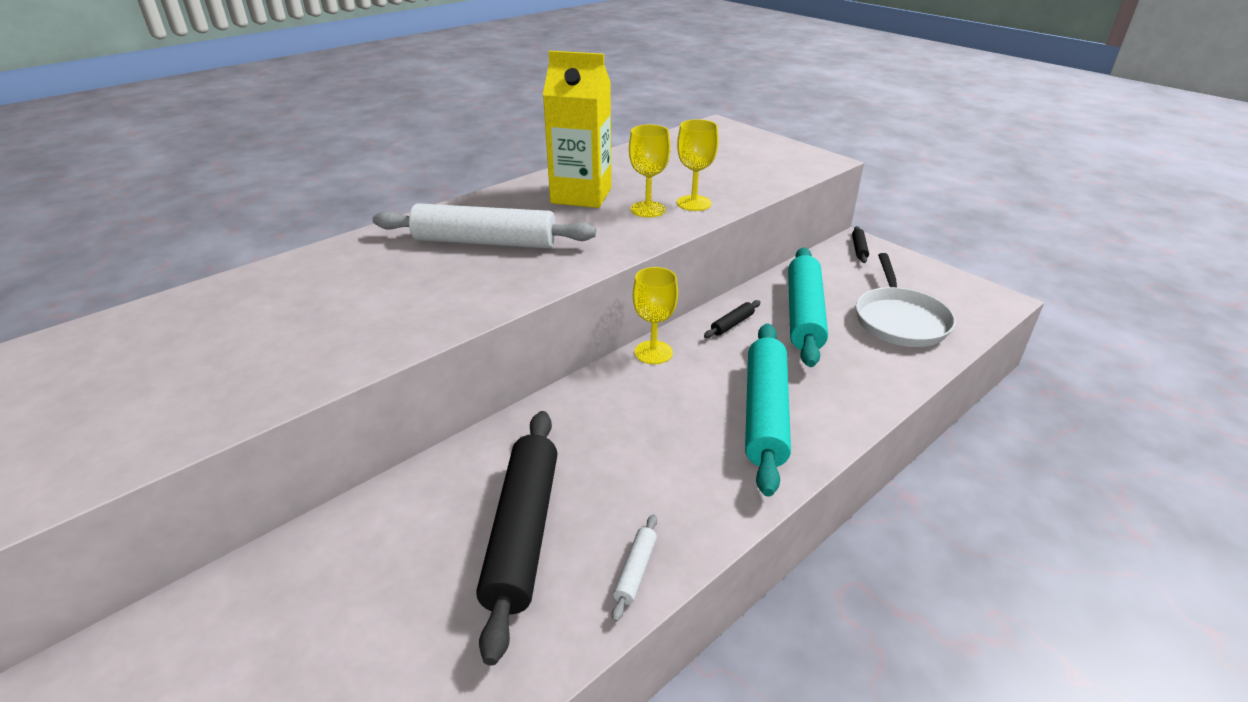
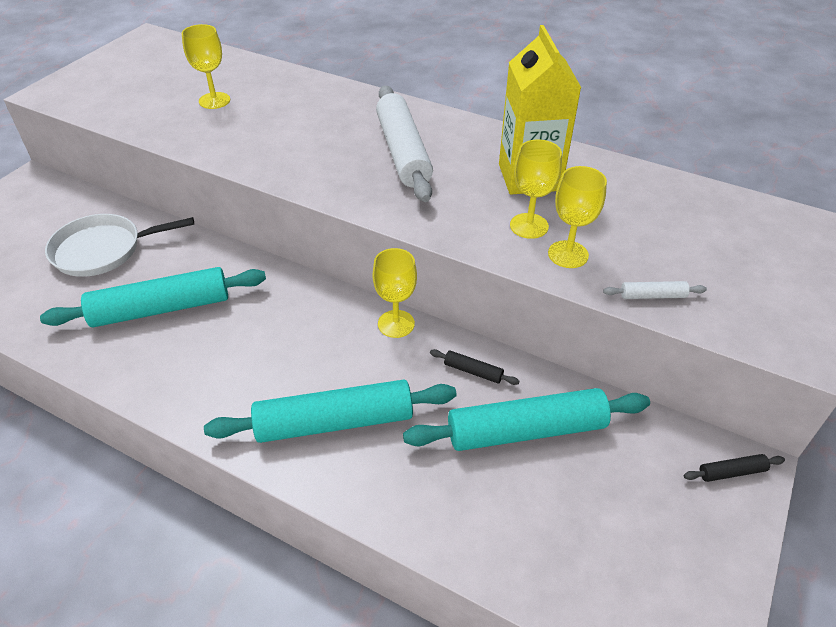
camera: 70 degrees right, 10 degrees up
(216, 349) = (214, 100): none -> yellow goblet
(522, 532) = (161, 308): black rolling pin -> turquoise rolling pin
(635, 570) = (134, 375): white rolling pin -> white rolling pin (652, 295)
(900, 320) = (568, 532): white pan -> white pan (102, 250)

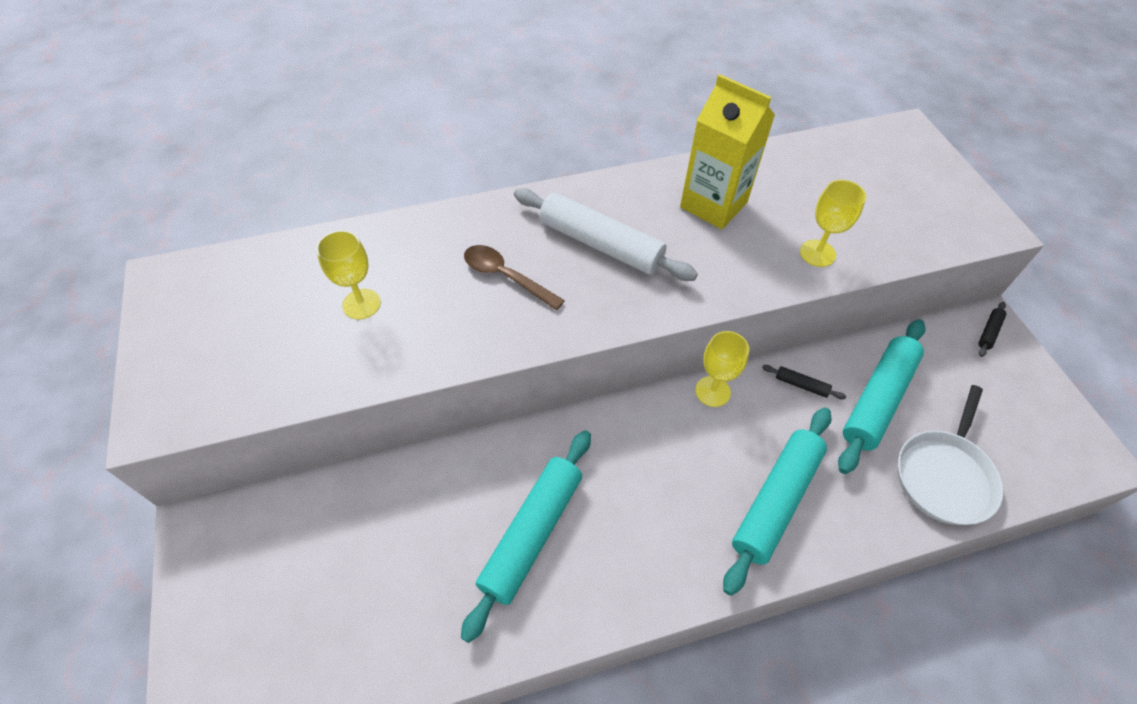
camera: 45 degrees left, 10 degrees up
(102, 250) = (396, 530): white pan -> white pan (944, 476)
(313, 134) = (506, 277): none -> brown spoon
(473, 371) = (801, 385): black rolling pin -> black rolling pin turned 45 degrees clockwise
(529, 226) = (767, 248): yellow goblet -> none
(652, 295) = (895, 248): white rolling pin -> none

